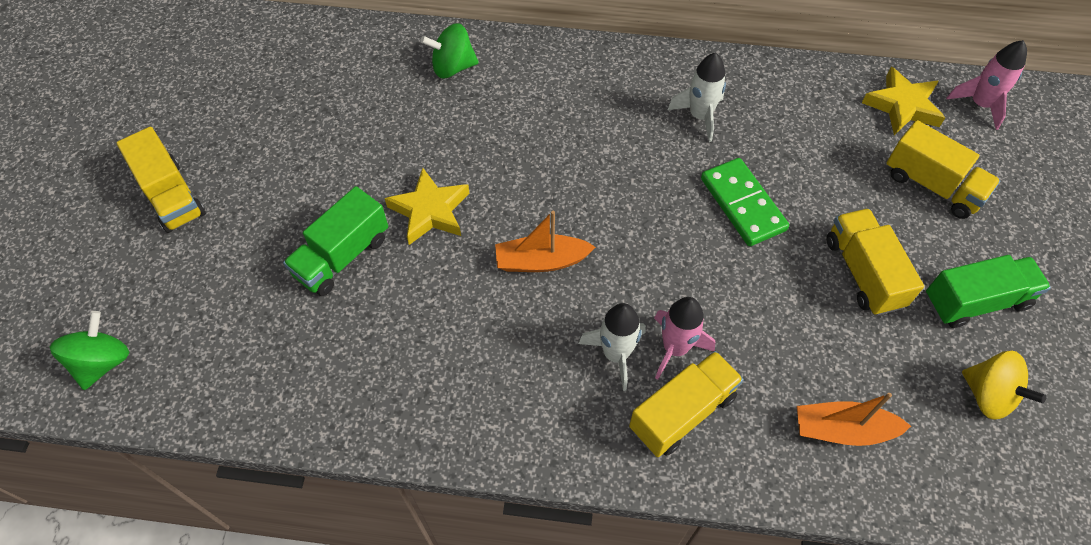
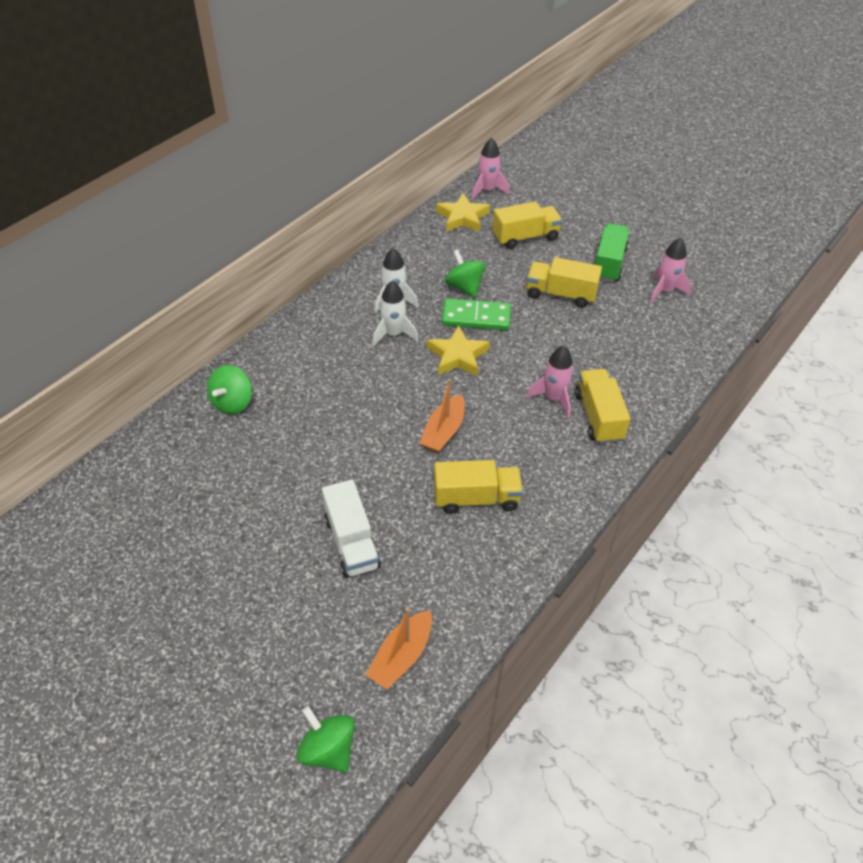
camera: 60 degrees left, 10 degrees down
(171, 196) = (194, 639): yellow truck -> yellow truck (476, 498)
(342, 256) = (352, 542): green truck -> white truck
(430, 211) = (353, 473): yellow star -> yellow star (458, 356)
(616, 354) = (539, 427): white rocket -> white rocket (393, 334)
(782, 168) = (464, 287): none -> green spinning top
(842, 430) = (651, 355): orange boat -> orange boat (401, 656)
(988, 395) = (665, 291): yellow spinning top -> pink rocket

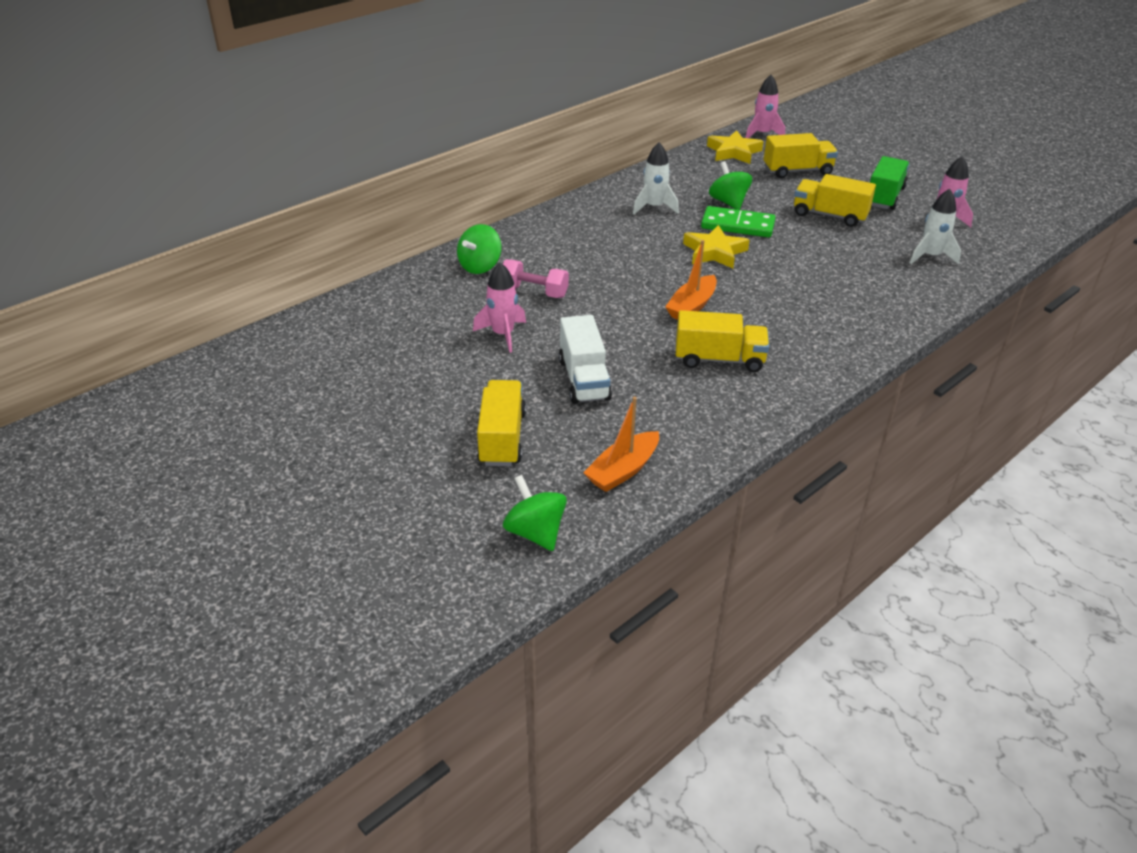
camera: 10 degrees right, 10 degrees down
(290, 431) = (534, 292): none -> pink dumbbell
(393, 334) = (650, 231): white rocket -> white rocket (930, 256)
(553, 398) = (812, 292): pink rocket -> pink rocket (503, 334)
(598, 416) = (859, 310): yellow truck -> yellow truck (502, 438)

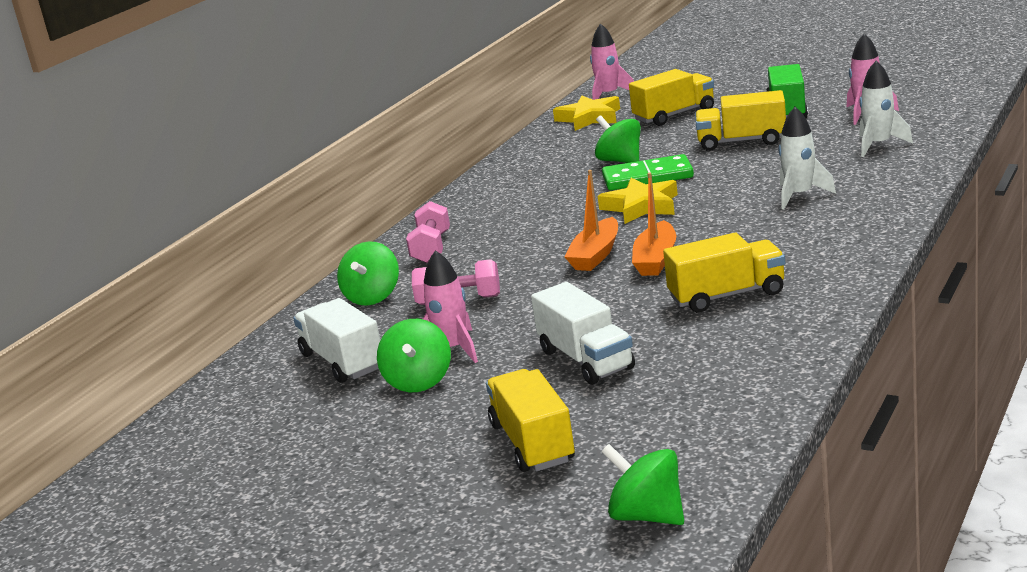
camera: 15 degrees left, 15 degrees down
(426, 317) = (342, 362): none -> white truck
(463, 354) = (419, 381): none -> green spinning top
(545, 237) = (431, 248): none -> pink dumbbell
(623, 470) = (702, 425): orange boat -> orange boat (595, 255)
(654, 207) = (539, 188): white rocket -> white rocket (799, 195)

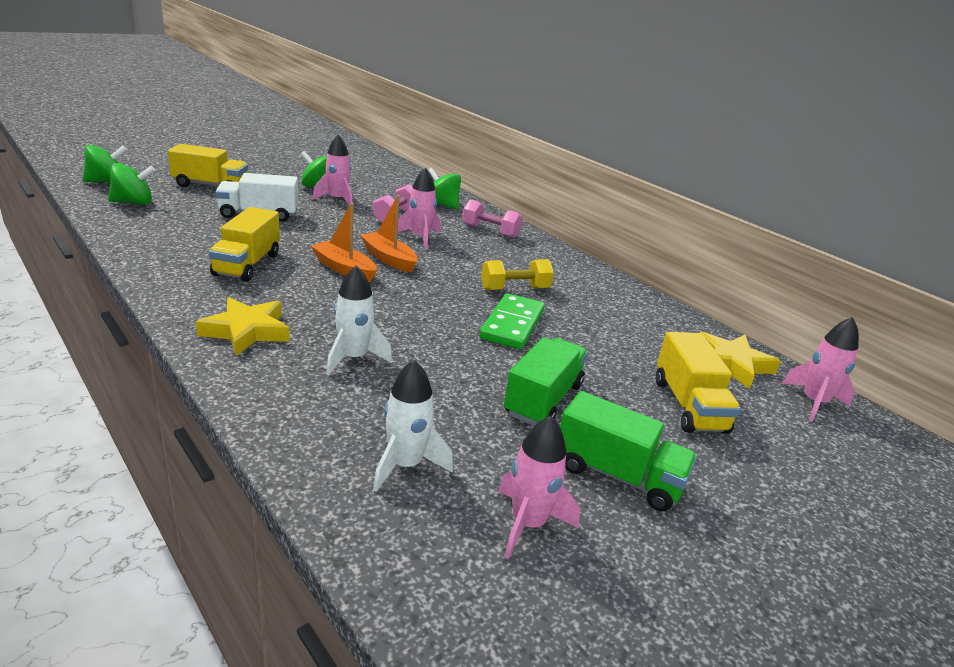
camera: 105 degrees right, 5 degrees up
(342, 362) = (373, 184): white truck -> none
(511, 266) = (420, 238): none -> pink rocket
(573, 196) = (514, 289): none -> yellow dumbbell
(620, 161) = (573, 330): green spinning top -> green spinning top (133, 202)
(641, 206) = (449, 299): yellow star -> yellow star (246, 331)
(742, 141) = (543, 399): yellow truck -> green truck

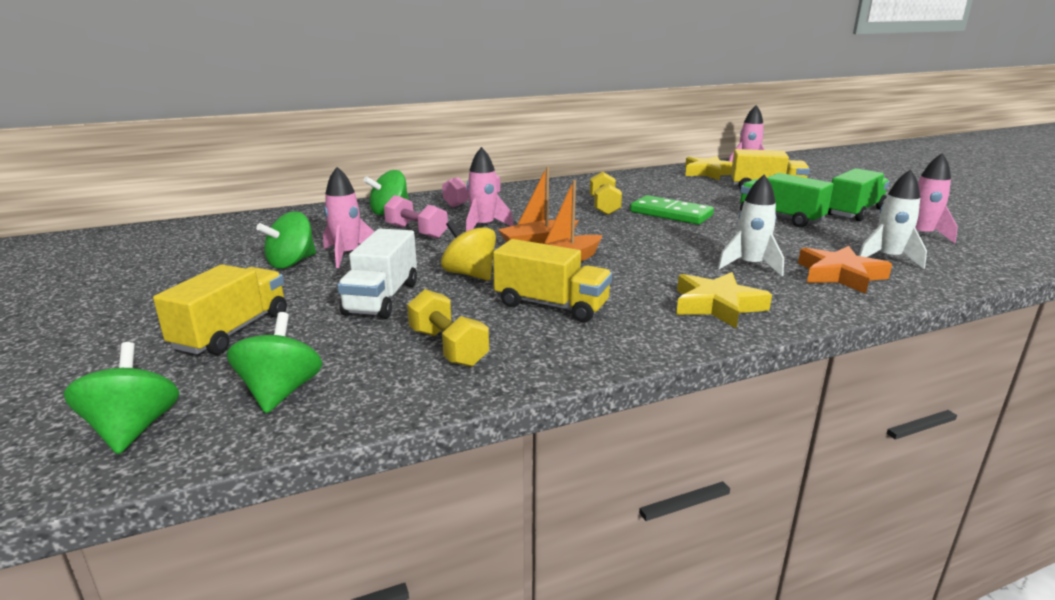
camera: 70 degrees left, 5 degrees down
(179, 236) = (448, 347): none -> yellow dumbbell
(307, 237) = (470, 274): none -> yellow spinning top
(336, 414) = (840, 275): none -> orange star

